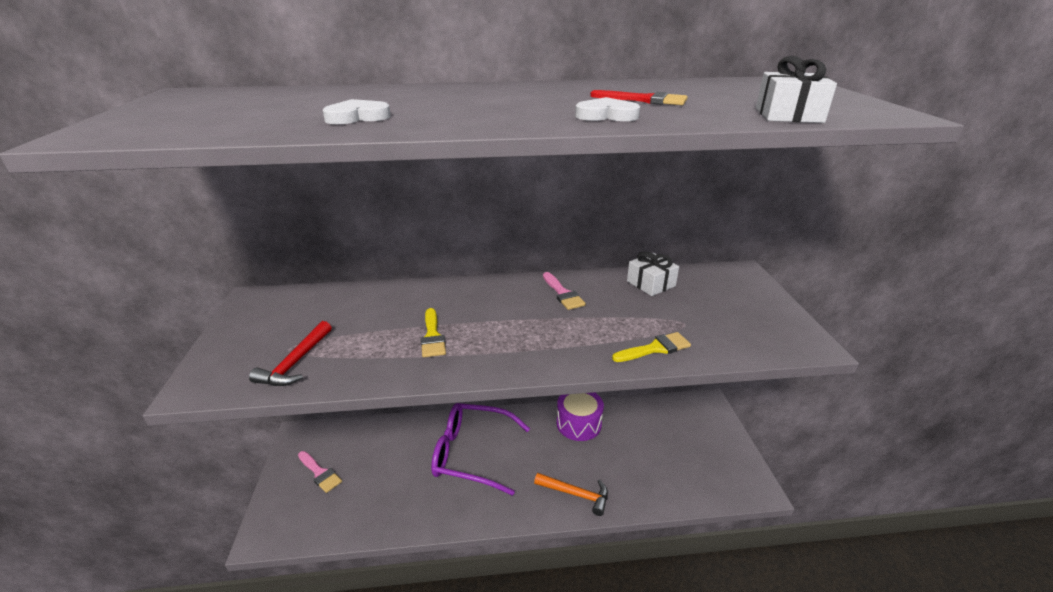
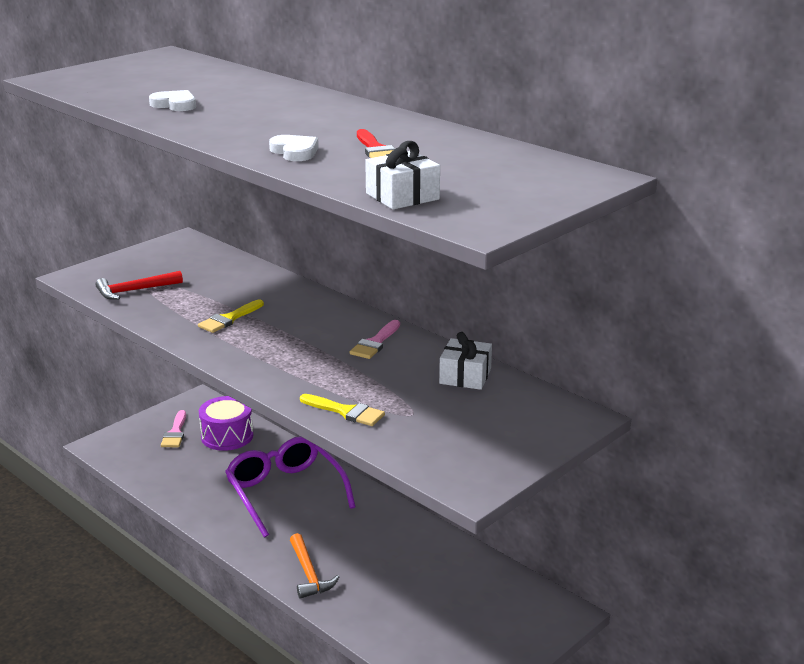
camera: 50 degrees right, 5 degrees down
(579, 423) = (404, 534): purple drum -> purple drum (227, 436)

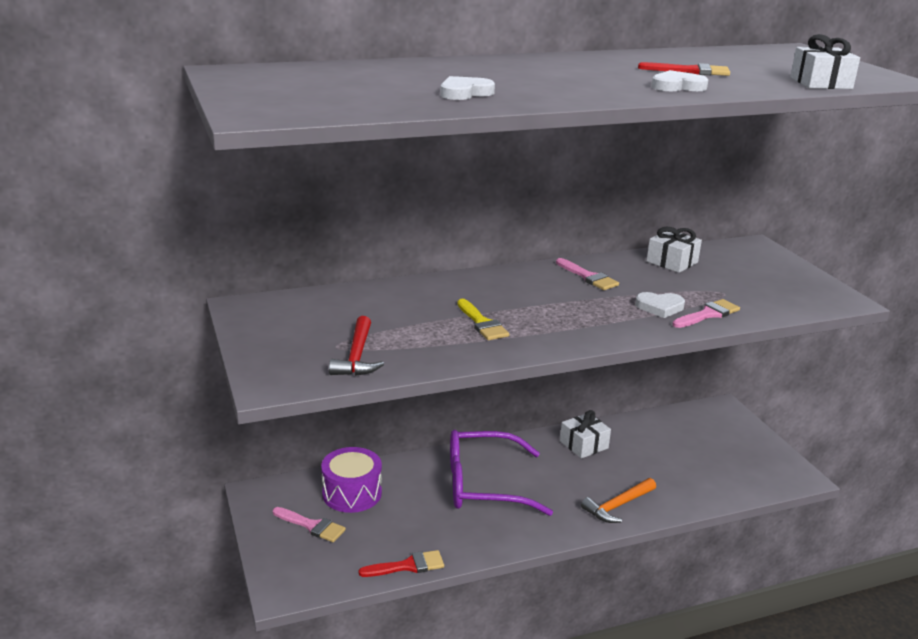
camera: 65 degrees left, 0 degrees up
(153, 486) = (408, 566): none -> red brush
(309, 573) = (618, 506): orange hammer -> orange hammer turned 135 degrees clockwise
(338, 386) = (660, 307): none -> white heart
(346, 412) = (708, 314): yellow brush -> pink brush
(397, 531) = (584, 445): none -> white gift

